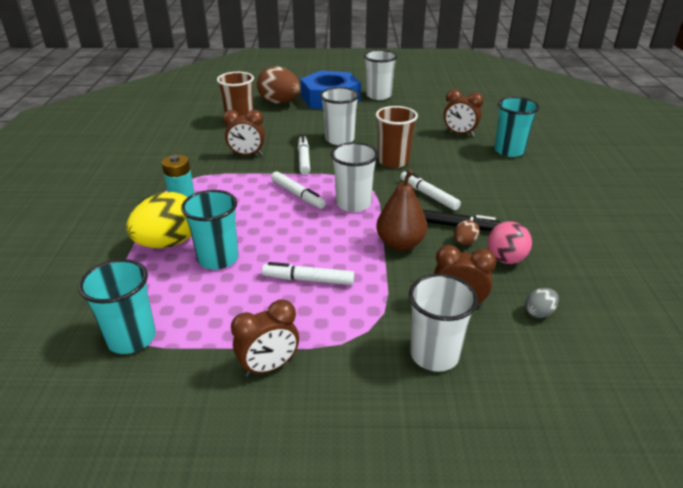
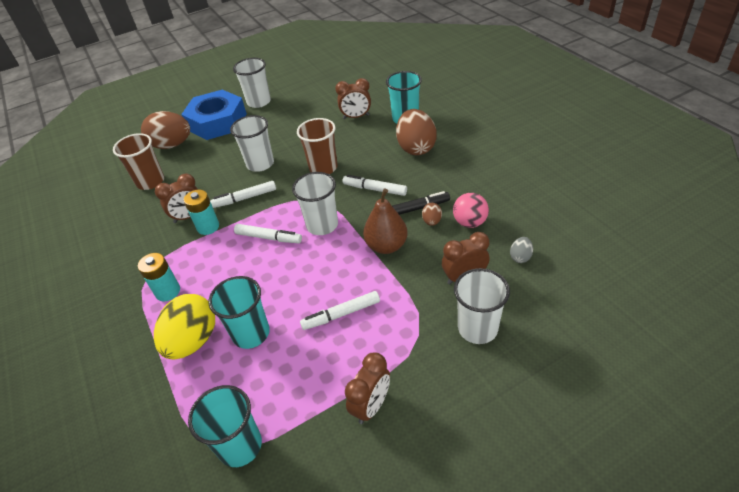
camera: 25 degrees left, 10 degrees up
(255, 168) = (208, 227): none -> turquoise battery
(304, 159) = (245, 198): white marker -> white marker turned 75 degrees counterclockwise
(500, 177) = (416, 148): none -> brown egg

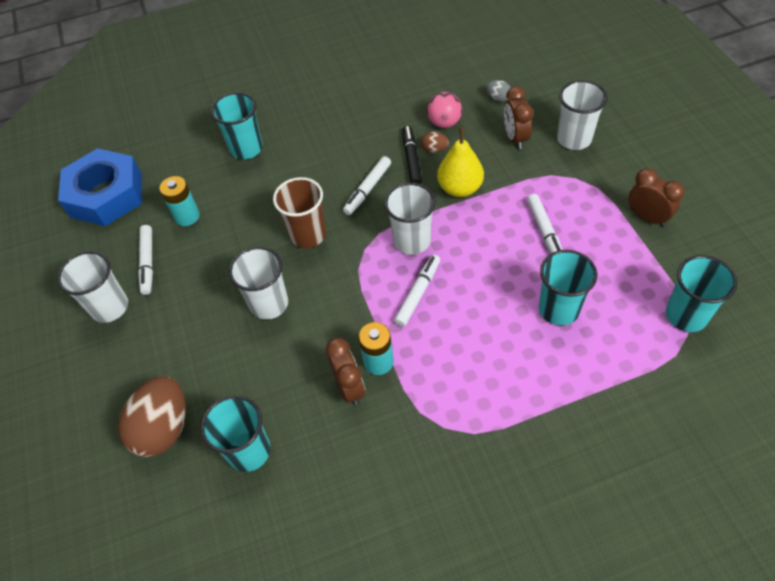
camera: 80 degrees left, 10 degrees up
(150, 182) = (249, 451): brown cup -> turquoise cup
(168, 291) = (483, 400): turquoise battery -> turquoise battery (187, 216)
(193, 341) = (562, 365): yellow egg -> none
(217, 122) = (133, 364): blue nut -> blue nut (106, 195)
(245, 198) = (336, 320): white marker -> white marker (148, 263)
(356, 117) = (216, 195): brown clock -> none
(386, 246) = (460, 188): brown pear -> yellow pear
(416, 148) = (308, 146): brown egg -> none

